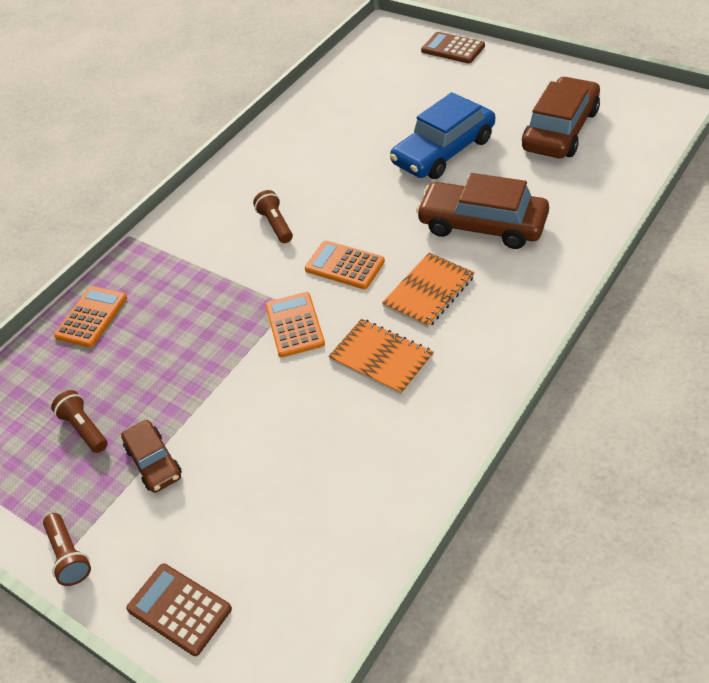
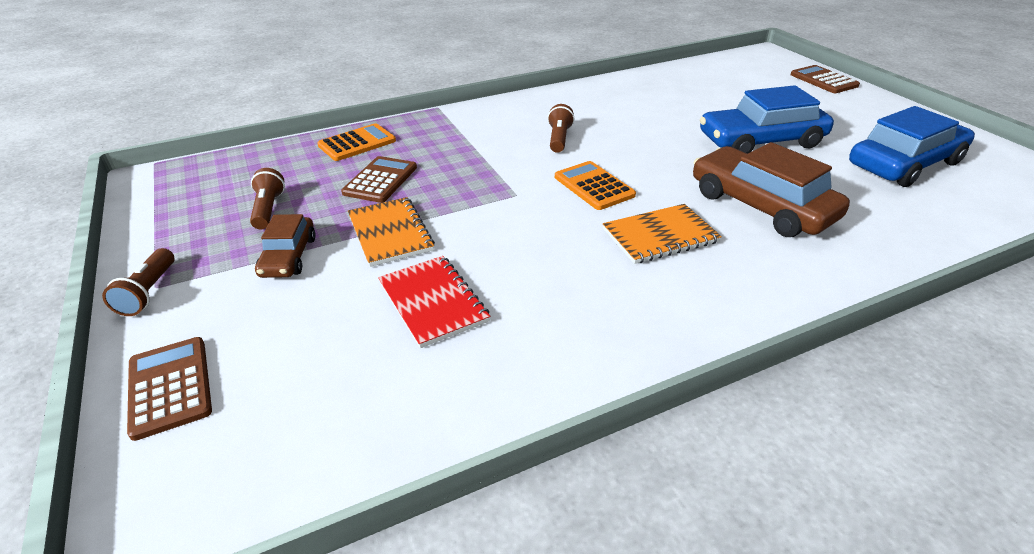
camera: 25 degrees right, 10 degrees down
(156, 348) = (380, 180): none -> brown calculator
(294, 325) = (508, 210): orange calculator -> none
(308, 438) = (432, 302): none -> red notebook
(381, 358) = (564, 269): orange notebook -> orange notebook (390, 233)
(560, 130) = (904, 164): brown car -> blue car

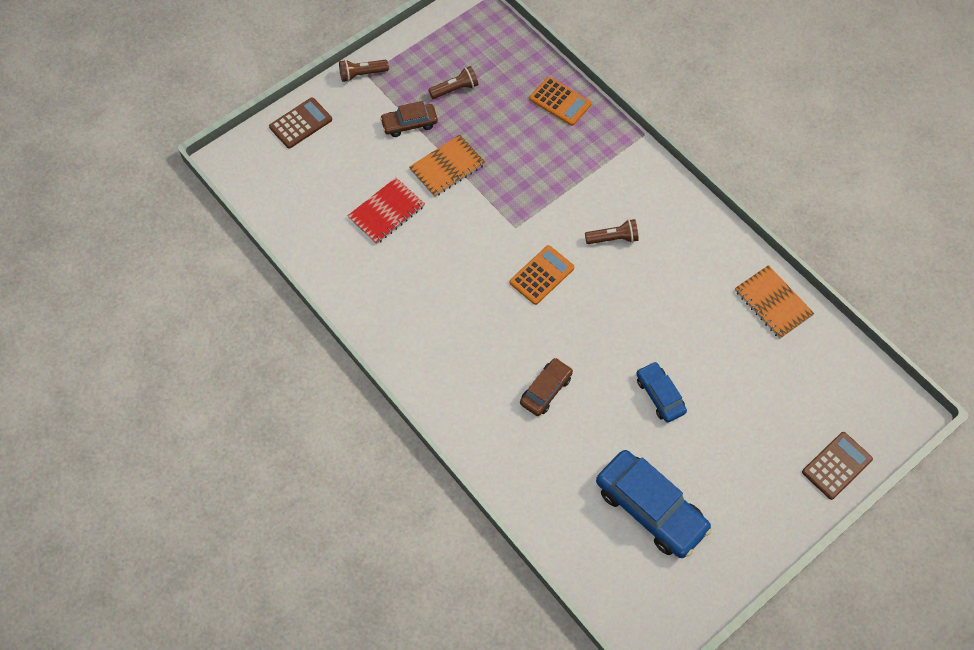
camera: 75 degrees right, 25 degrees up
(380, 180) = (510, 137): brown calculator -> none
(660, 236) = (486, 324): orange notebook -> orange notebook (773, 303)
(761, 141) = (660, 395): blue car -> blue car, size x0.55
(761, 205) = (546, 390): brown car -> brown car, size x0.55

